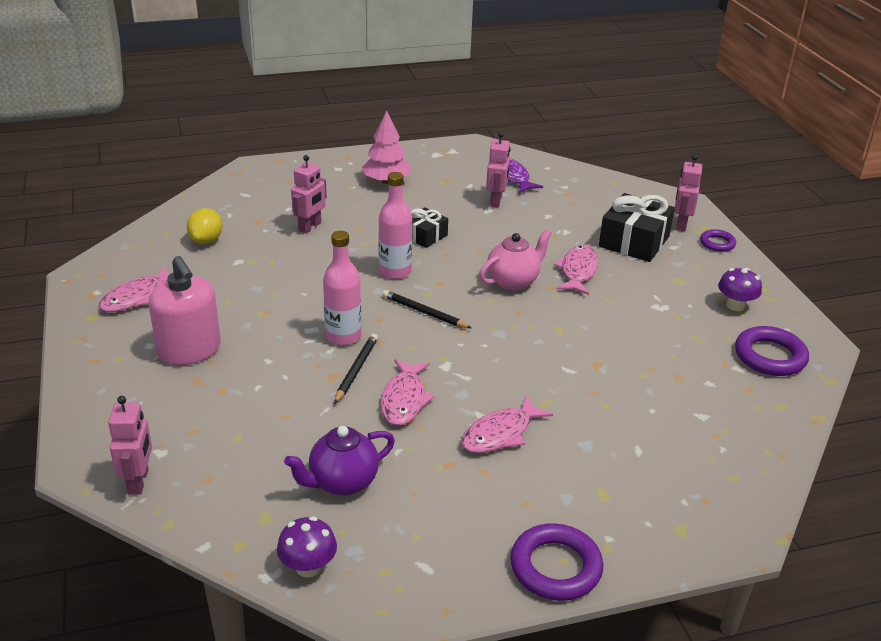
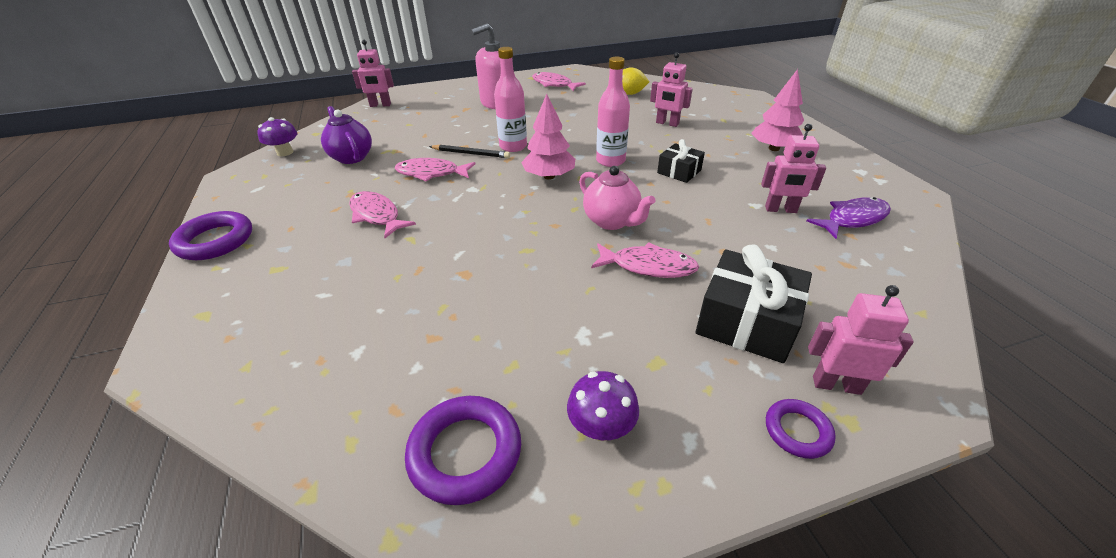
camera: 90 degrees right, 5 degrees up
(424, 312) = (549, 176): black pencil -> pink tree

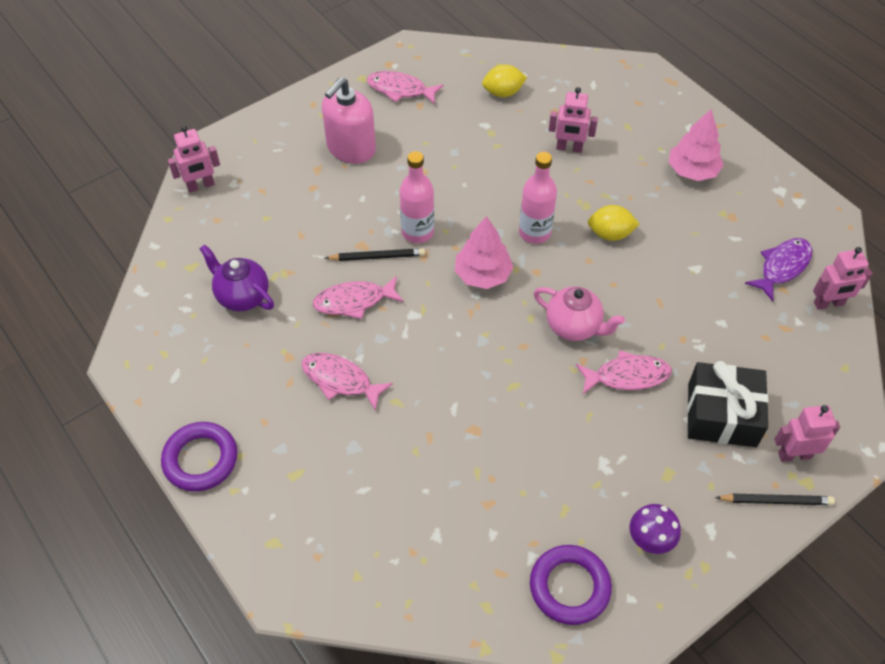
camera: 20 degrees left, 15 degrees up
(285, 152) = (153, 308): purple mushroom -> none
(679, 171) = (610, 234): black gift -> yellow lemon
(780, 210) = (719, 270): pink robot -> pink robot (829, 304)
(797, 431) = (776, 501): purple ring -> black pencil

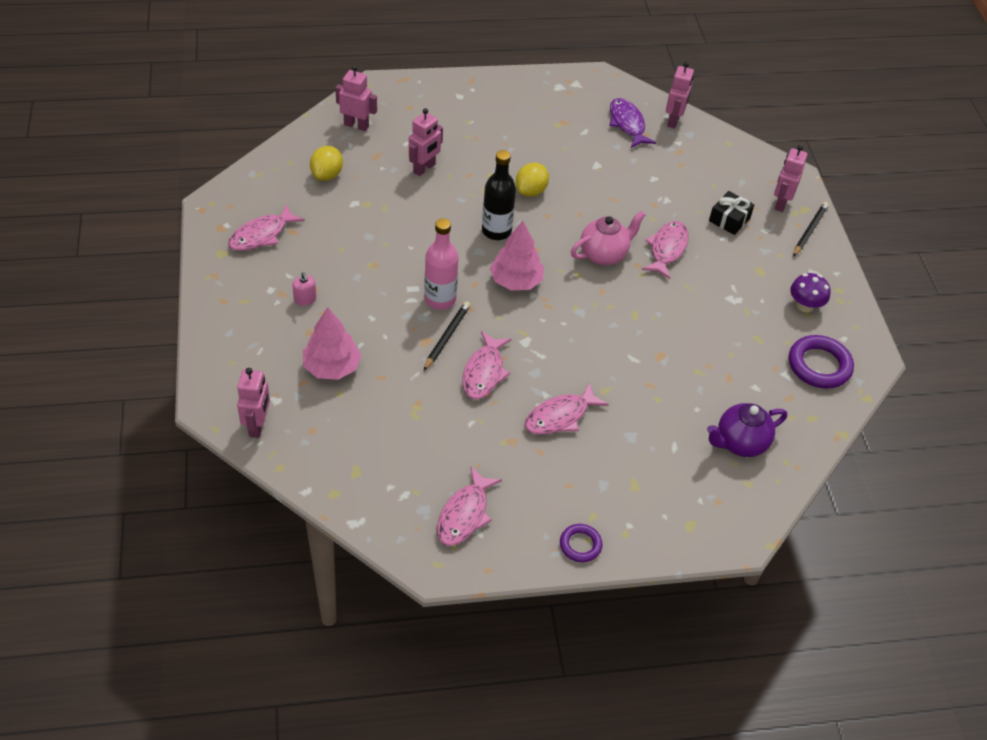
camera: 65 degrees left, 5 degrees down
(188, 359) = (464, 514): none -> pink fish
(200, 459) = (580, 545): purple ring -> purple ring, size x0.58
(242, 296) = (421, 447): purple teapot -> purple teapot (740, 443)
(351, 148) = (305, 299): pink soap dispenser -> pink soap dispenser, size x0.41
(534, 233) = (496, 231): pink bottle -> black bottle
(580, 81) = (356, 125): none -> pink robot
(692, 171) = (504, 117): pink tree -> pink tree (332, 367)
(721, 415) = (729, 219): black gift -> black gift, size x0.58

